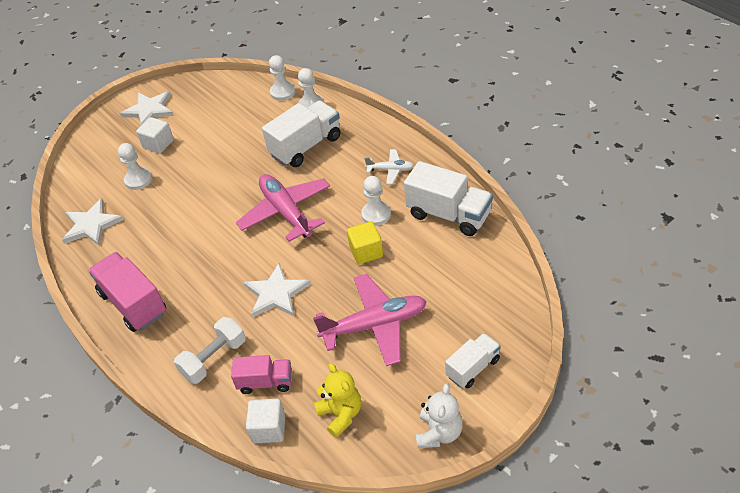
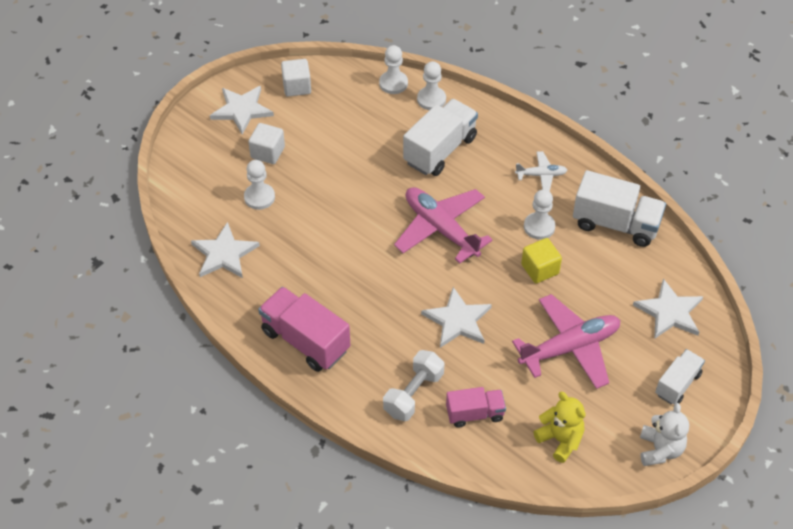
camera: 15 degrees left, 5 degrees up
(269, 429) = (492, 460): white cube -> white cube (297, 87)
(481, 298) = (669, 312): none -> white star

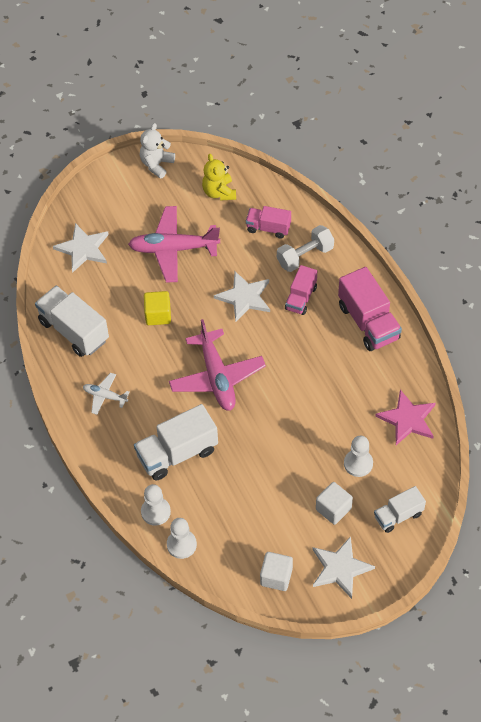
camera: 155 degrees left, 5 degrees up
(224, 254) = (407, 419): white star -> pink star
(394, 341) = (301, 298): none -> pink truck
(539, 227) = (136, 350): white pawn -> none
(677, 384) = (114, 199): white truck -> white truck (398, 515)

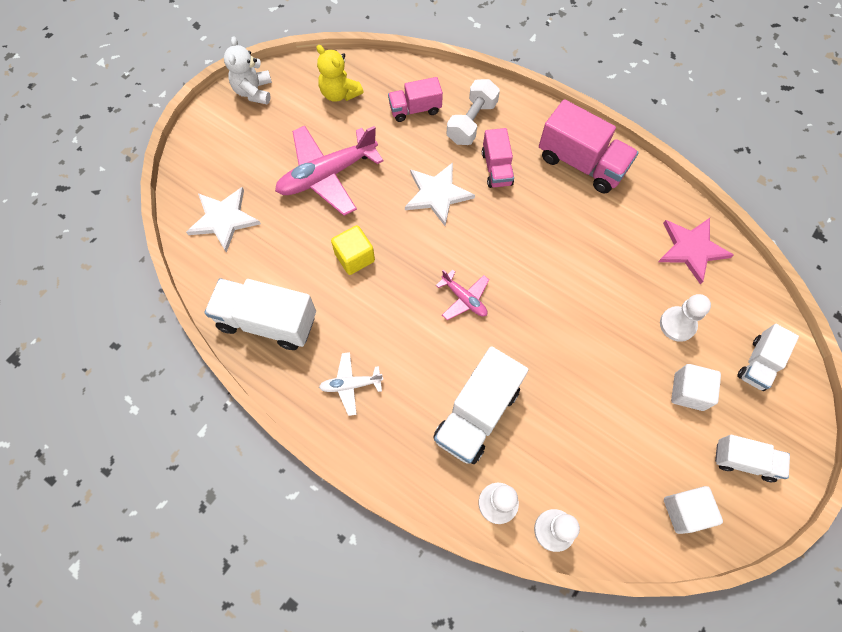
camera: 30 degrees left, 10 degrees up
(217, 377) = (464, 299): pink plane -> pink plane, size x0.50
(340, 568) = (744, 461): white star -> white truck

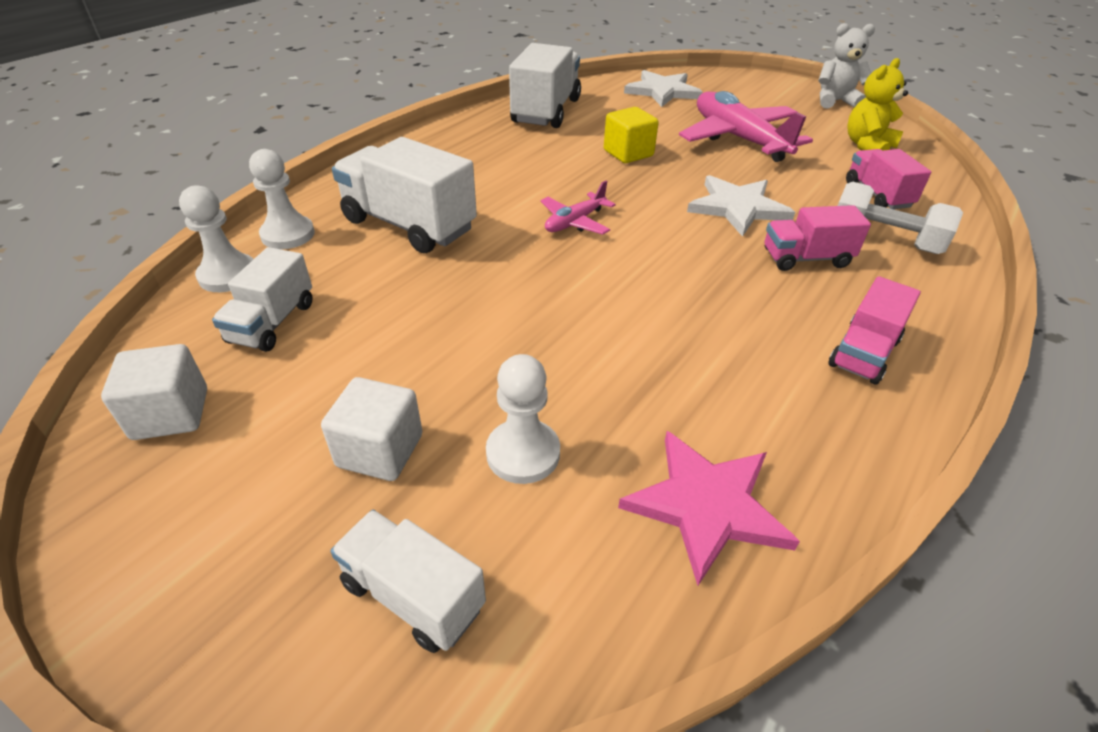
camera: 90 degrees right, 25 degrees down
(351, 385) = (467, 150): white plane -> none
(581, 163) = (863, 353): pink truck -> pink truck, size x0.60
(744, 461) = (210, 522): white truck -> white truck (272, 323)

